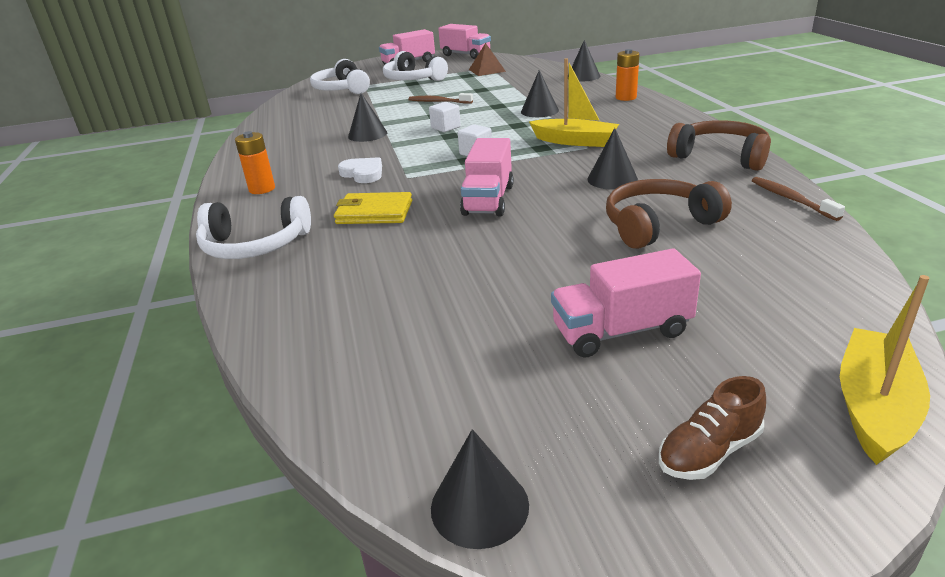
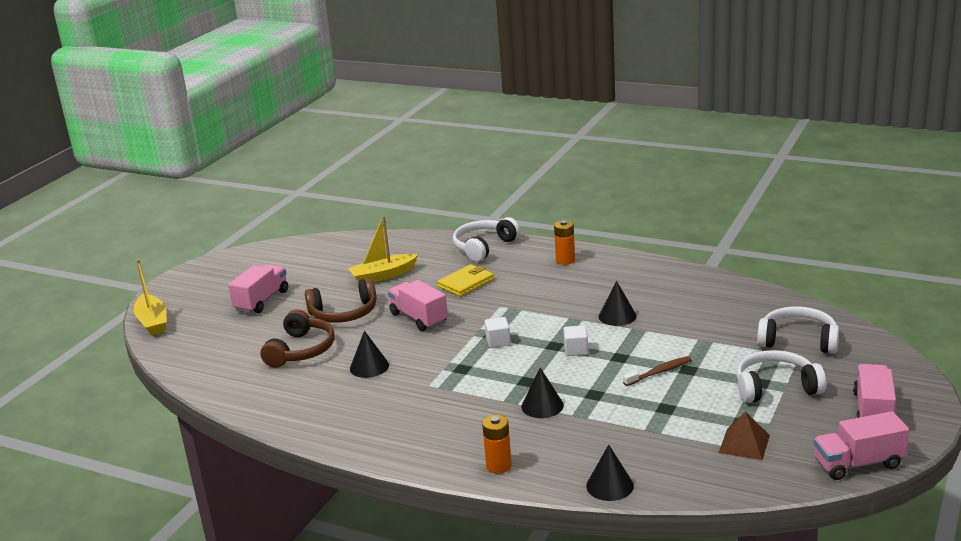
camera: 130 degrees right, 5 degrees down
(363, 173) = (534, 294): white heart -> none
(479, 506) = (251, 251): black cone -> none
(575, 141) = (448, 386): yellow boat -> yellow boat (383, 276)
(709, 451) = (198, 288): brown shoe -> none
(720, 156) = (321, 422): brown headphones -> brown headphones (344, 313)
(791, 199) = (241, 404): brown toothbrush -> none

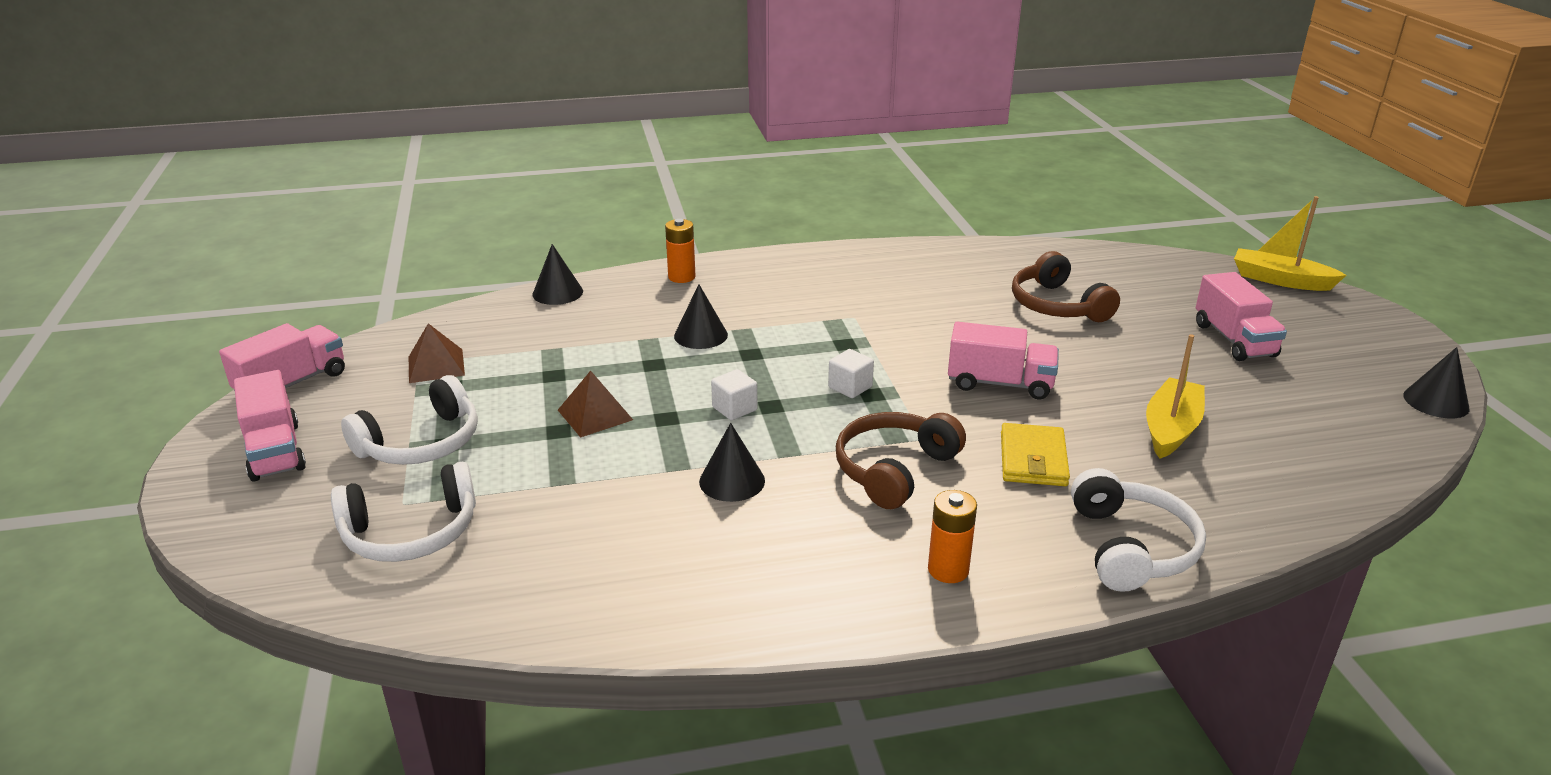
camera: 140 degrees right, 5 degrees up
(344, 313) = (1103, 359): brown headphones -> brown headphones (894, 470)
(369, 366) = (951, 313): black cone -> black cone (1436, 402)
(659, 372) = (595, 415): brown toothbrush -> brown pyramid

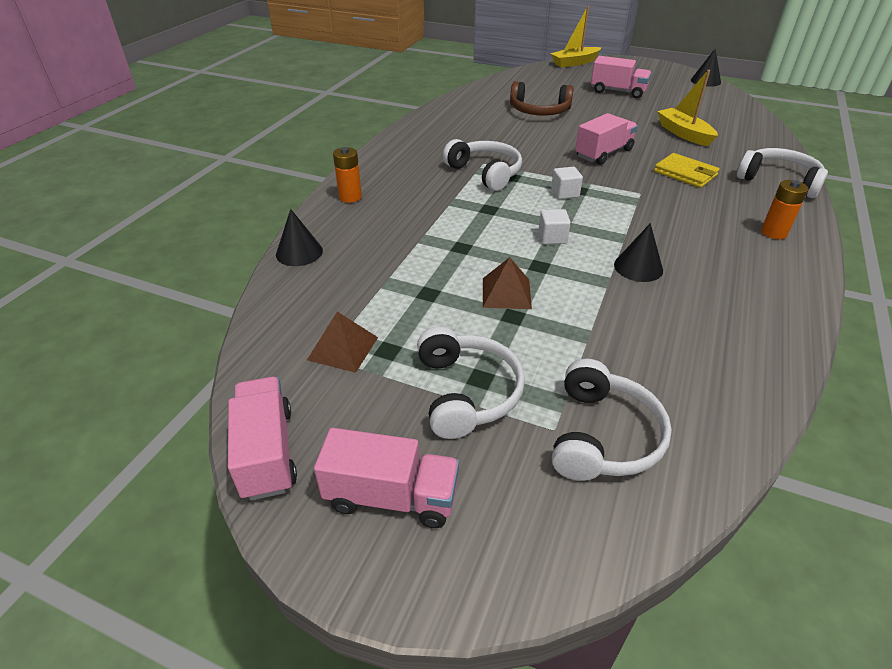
camera: 55 degrees left, 10 degrees up
(700, 335) = (443, 217): black cone -> none
(831, 326) = (485, 173): none -> white headphones
(894, 470) = (666, 212): brown headphones -> none

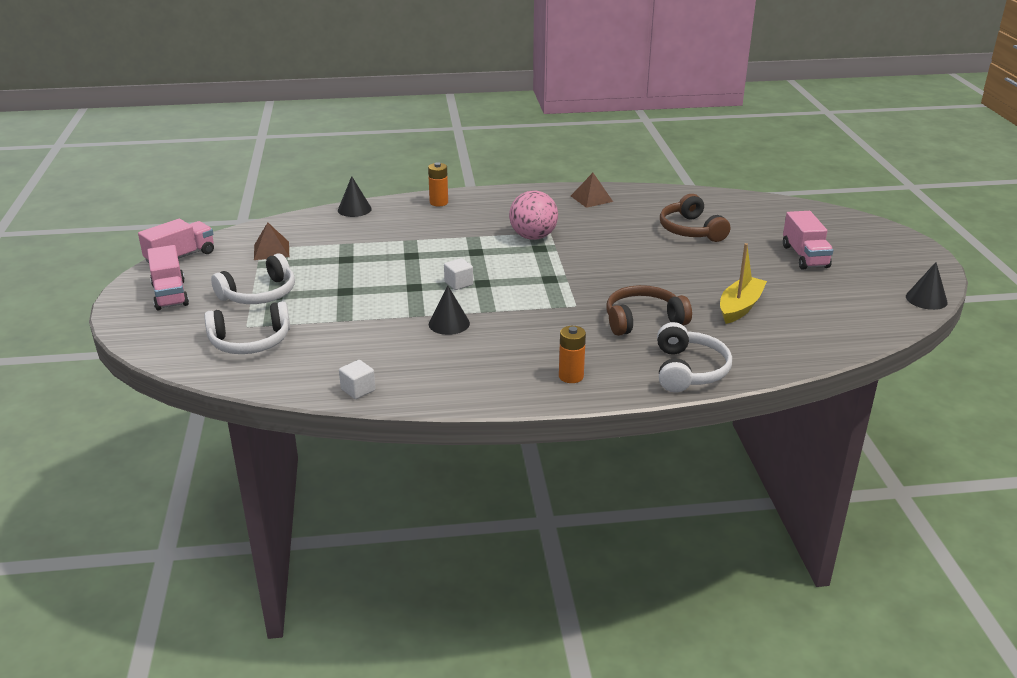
camera: 60 degrees right, 10 degrees down
(485, 173) = (533, 237): white headphones -> pink ball
(506, 293) = (369, 283): brown pyramid -> brown pyramid (591, 198)
(565, 193) = (536, 274): white cube -> white cube (358, 390)
(575, 63) = (854, 220): yellow boat -> none
(603, 153) = (635, 276): pink truck -> none
(685, 173) = (643, 320): yellow wallet -> brown headphones

